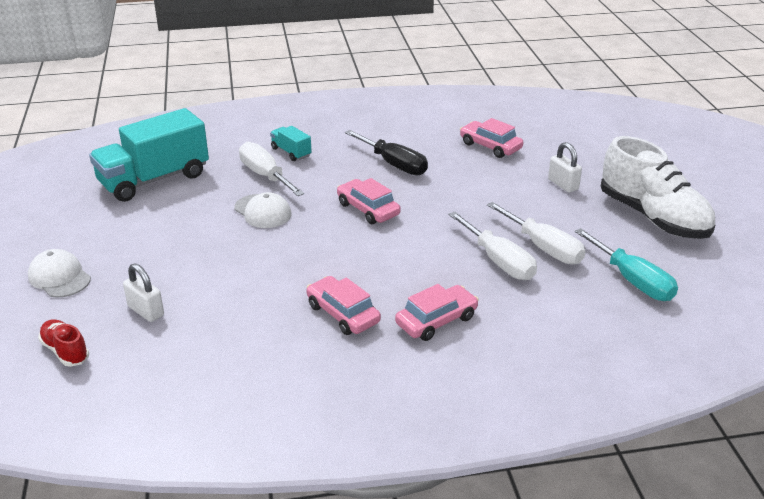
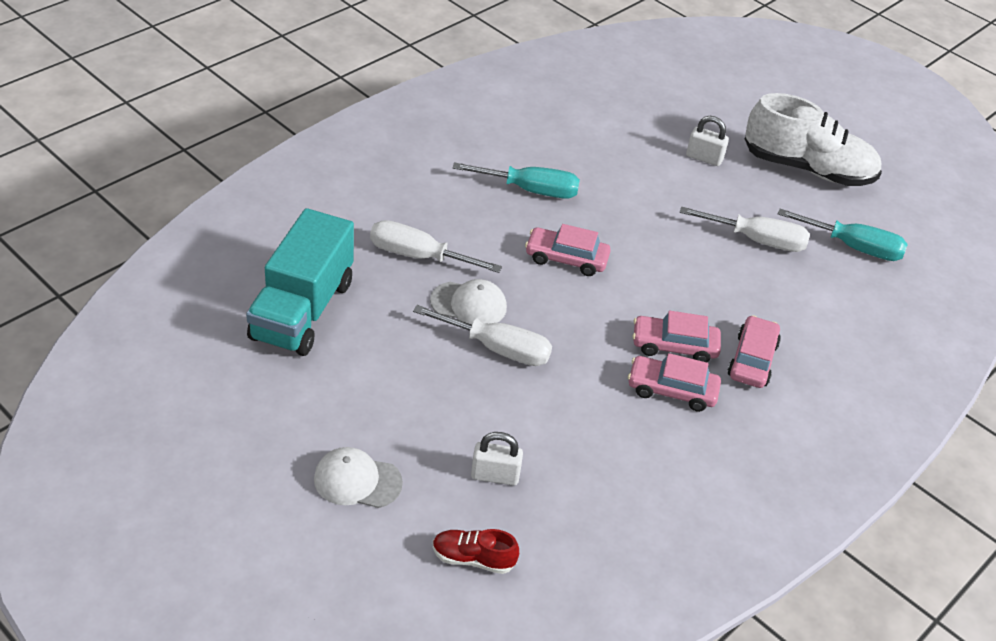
camera: 40 degrees left, 10 degrees up
(291, 152) = (410, 213): turquoise truck -> none
(394, 164) = (531, 190): black screwdriver -> turquoise screwdriver
(490, 146) = (596, 132): pink car -> pink car (674, 346)
(498, 261) = (737, 272): white screwdriver -> white screwdriver (497, 349)

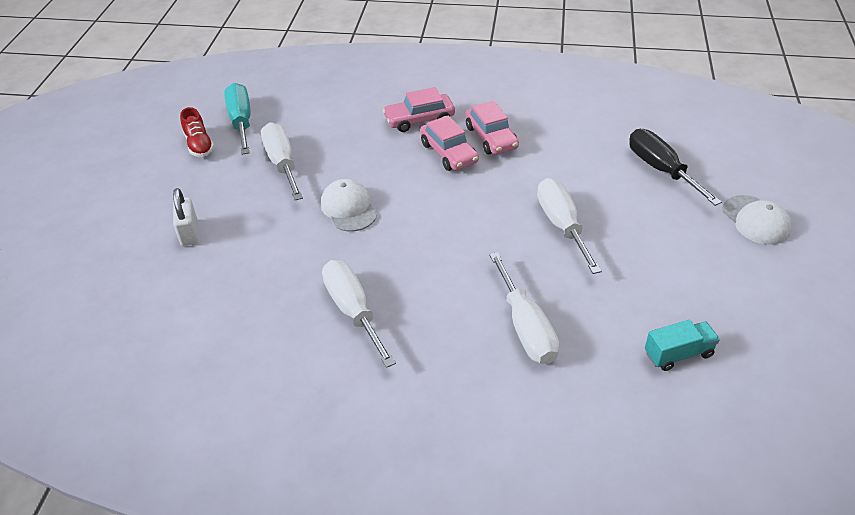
camera: 120 degrees left, 0 degrees up
(302, 310) = (678, 354): turquoise truck -> turquoise truck, size x0.45
(469, 304) = (539, 265): white cap -> white cap (348, 208)
(473, 559) = (723, 148): red shoe -> red shoe (199, 145)
(495, 475) = (661, 169): white padlock -> black screwdriver
(531, 190) = (353, 310): turquoise screwdriver -> white screwdriver
(566, 258) = (420, 243): pink car -> none
(807, 169) = (151, 174): white shoe -> none

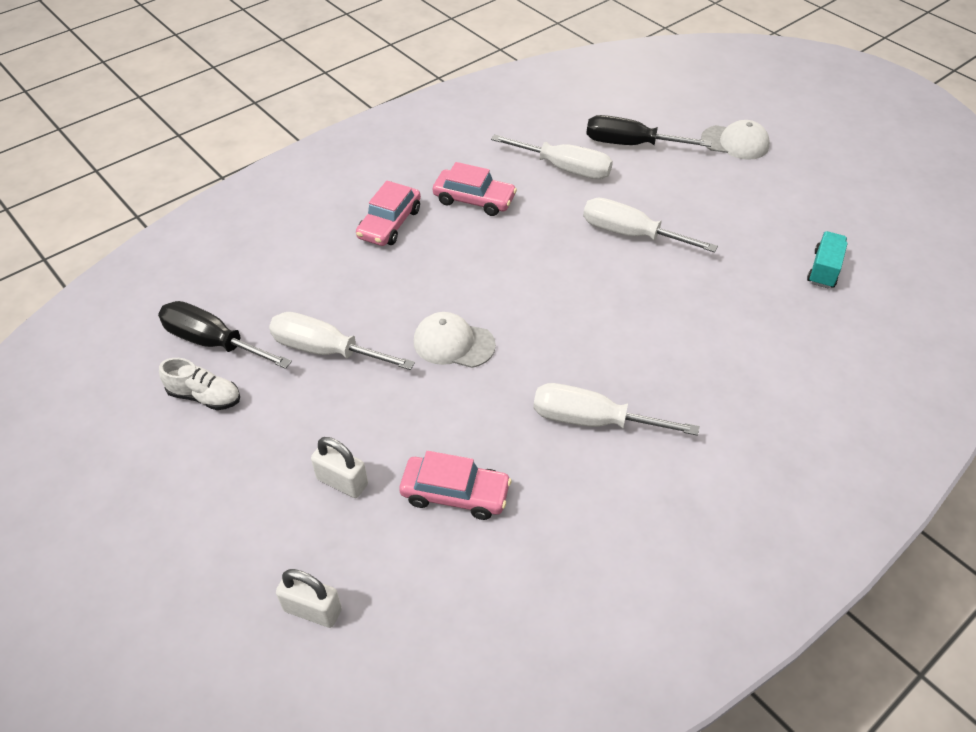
camera: 50 degrees left, 5 degrees up
(88, 279) = (312, 610): none -> white padlock
(199, 145) = (205, 396): red shoe -> white shoe
(241, 121) = (213, 342): turquoise screwdriver -> black screwdriver
(448, 153) = (461, 236): pink car -> pink car (455, 494)
(525, 327) = (720, 328): white screwdriver -> white screwdriver (565, 169)

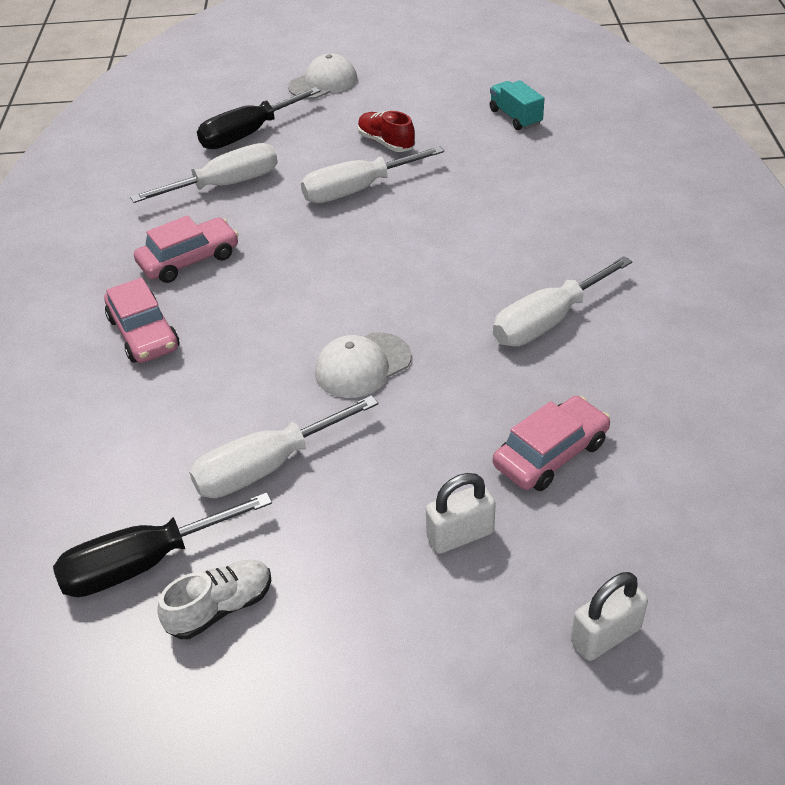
camera: 50 degrees left, 5 degrees down
(702, 217) = (386, 143): none -> red shoe

